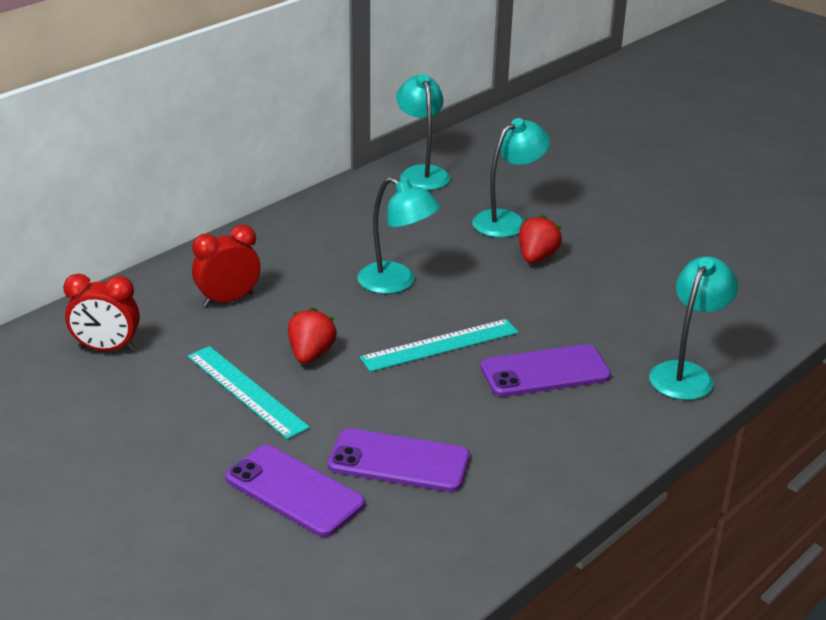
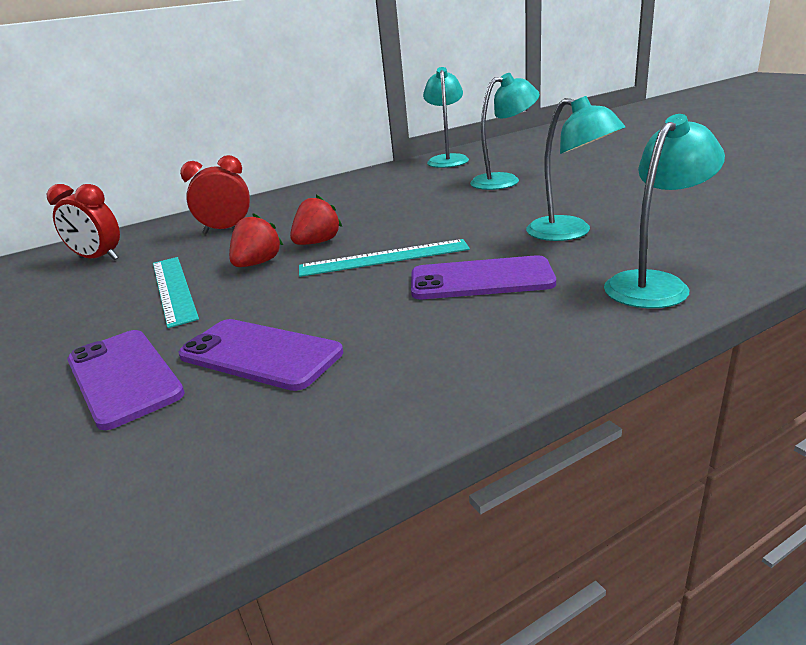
camera: 20 degrees right, 5 degrees down
(396, 283) = (377, 218): turquoise lamp -> turquoise lamp (569, 233)
(536, 257) = (519, 200): red strawberry -> red strawberry (317, 242)

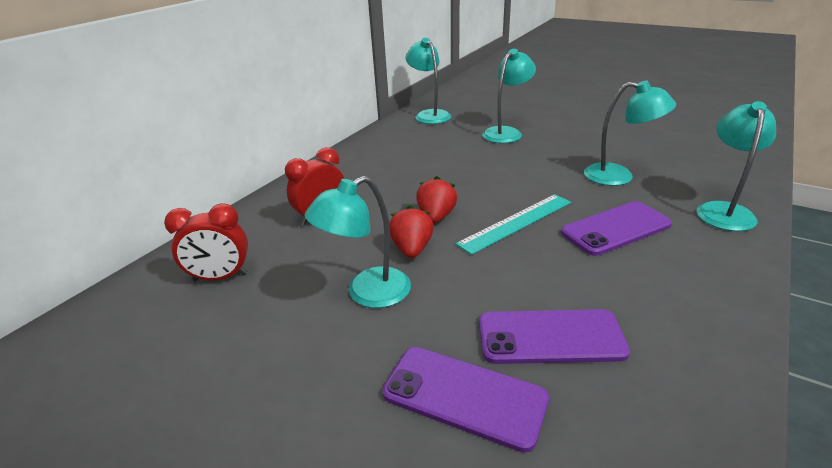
camera: 30 degrees left, 5 degrees up
(173, 289) = (367, 293): turquoise ruler -> turquoise lamp

